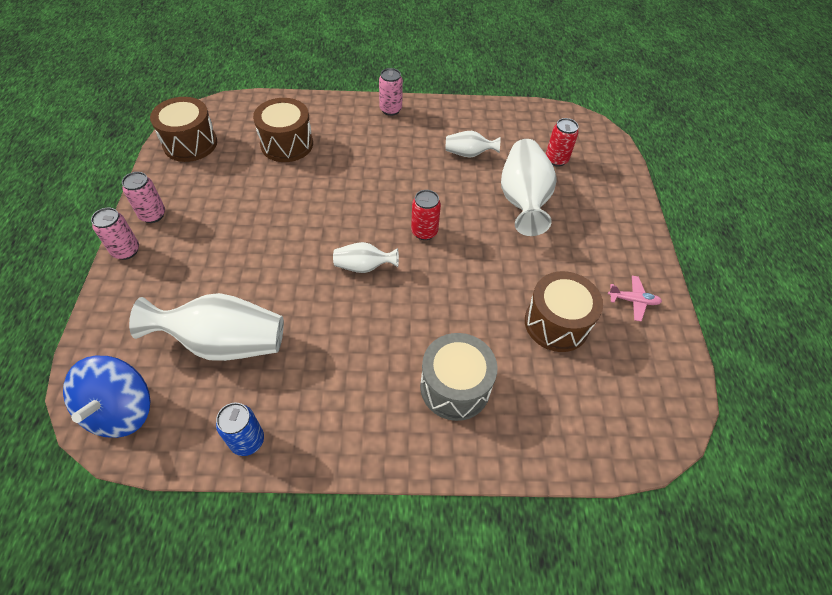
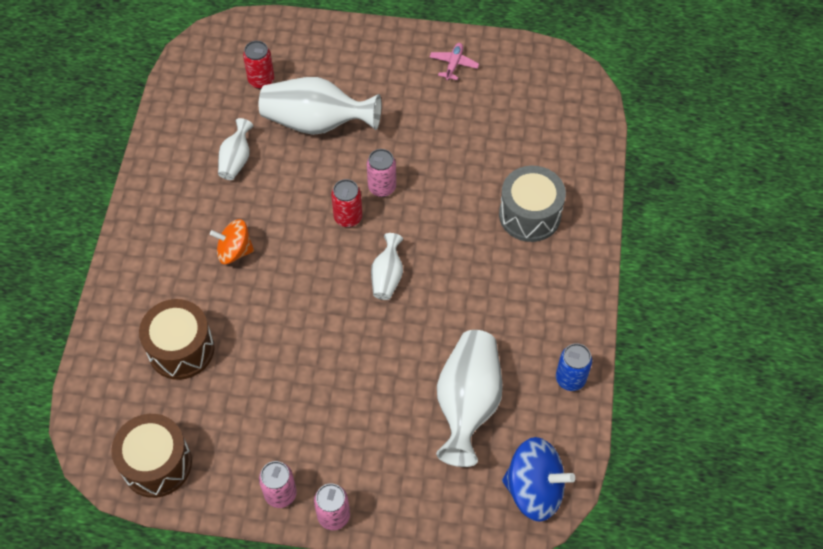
camera: 80 degrees left, 5 degrees up
(379, 163) = (234, 251): none -> orange spinning top
(390, 110) = (139, 230): pink can -> pink can (382, 187)
(556, 323) = (472, 127): brown drum -> none

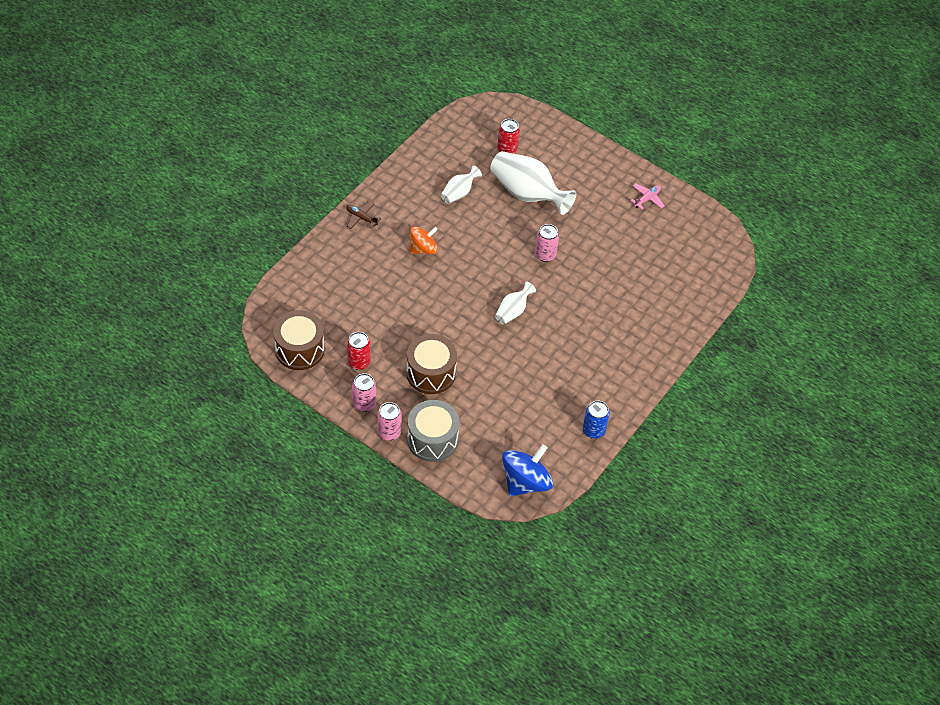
camera: 25 degrees right, 5 degrees down
(136, 249) = (361, 218): none -> brown plane
(181, 349) = (354, 291): brown drum -> brown drum (431, 373)
(234, 251) = (423, 249): orange spinning top -> orange spinning top turned 120 degrees clockwise
(348, 217) = (510, 263): red can -> red can (359, 362)
(467, 403) = (515, 411): white vase -> none
(529, 215) = (635, 319): grey drum -> grey drum (432, 439)
(534, 489) = (525, 482): blue spinning top -> blue spinning top turned 90 degrees counterclockwise

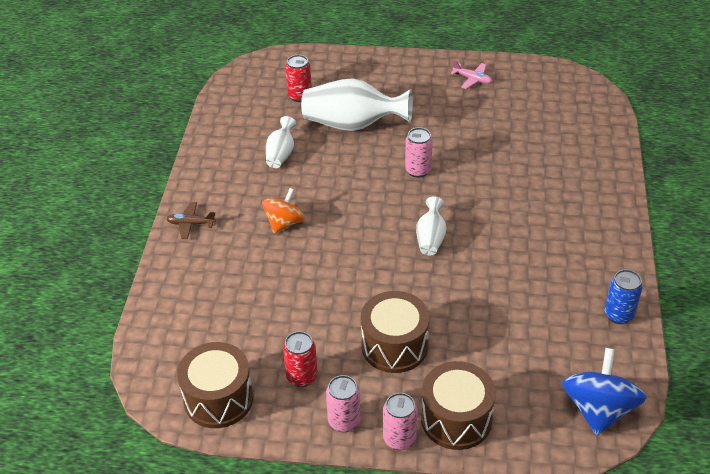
camera: 25 degrees left, 10 degrees down
(432, 439) = (456, 419): grey drum -> brown drum
(647, 199) = (472, 79): pink plane -> pink plane turned 105 degrees clockwise

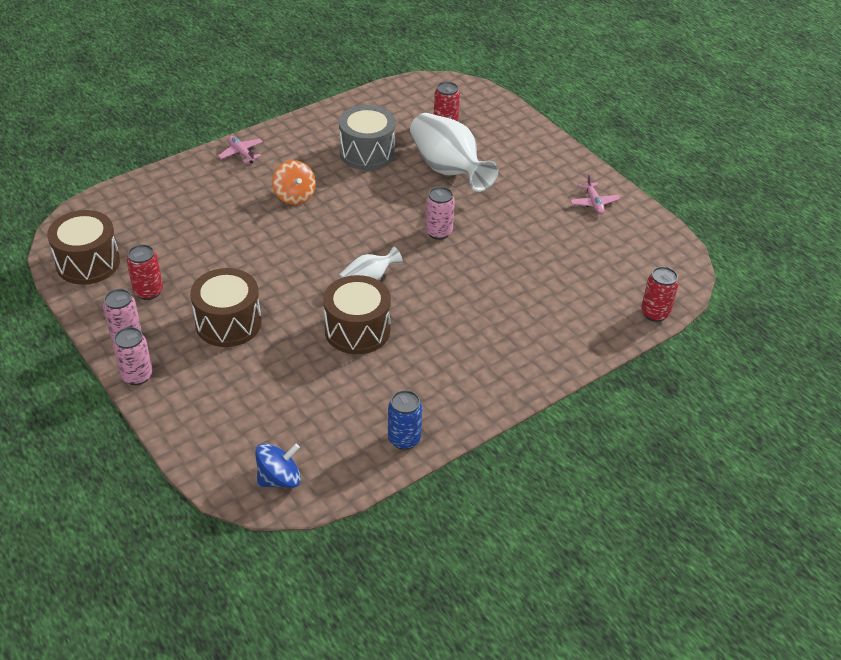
camera: 45 degrees right, 0 degrees up
(191, 224) = (241, 153): brown plane -> pink plane
(281, 154) = (367, 153): white vase -> grey drum
(284, 223) = (294, 196): orange spinning top -> orange spinning top turned 75 degrees clockwise
(456, 419) = (186, 397): brown drum -> brown drum (357, 330)
(598, 409) = (279, 479): blue spinning top -> blue spinning top, size x0.66
(611, 120) = (655, 313): none -> red can

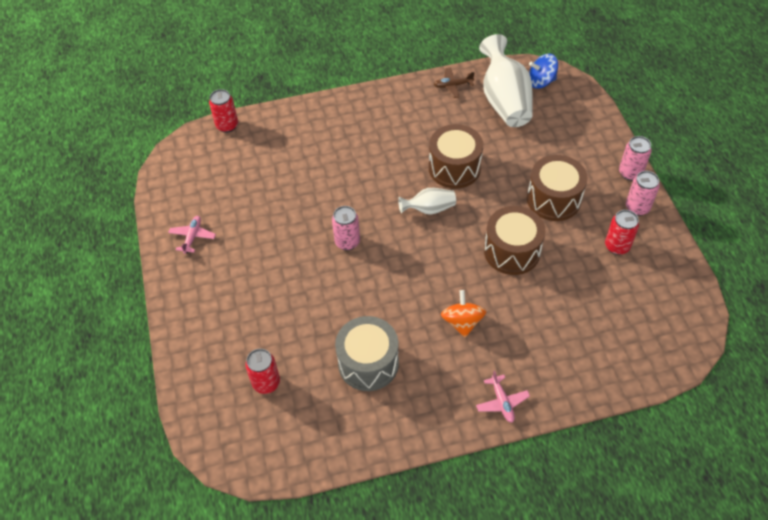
camera: 155 degrees left, 10 degrees up
(88, 263) = (670, 292): brown drum -> brown drum (512, 251)
(404, 439) = (453, 85): blue can -> brown plane
(448, 169) = (299, 315): white vase -> white vase (504, 100)

